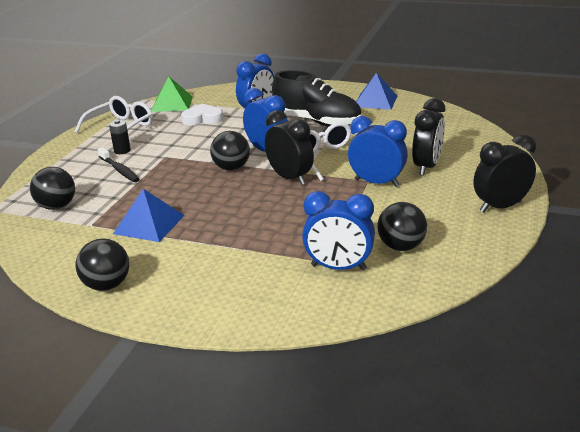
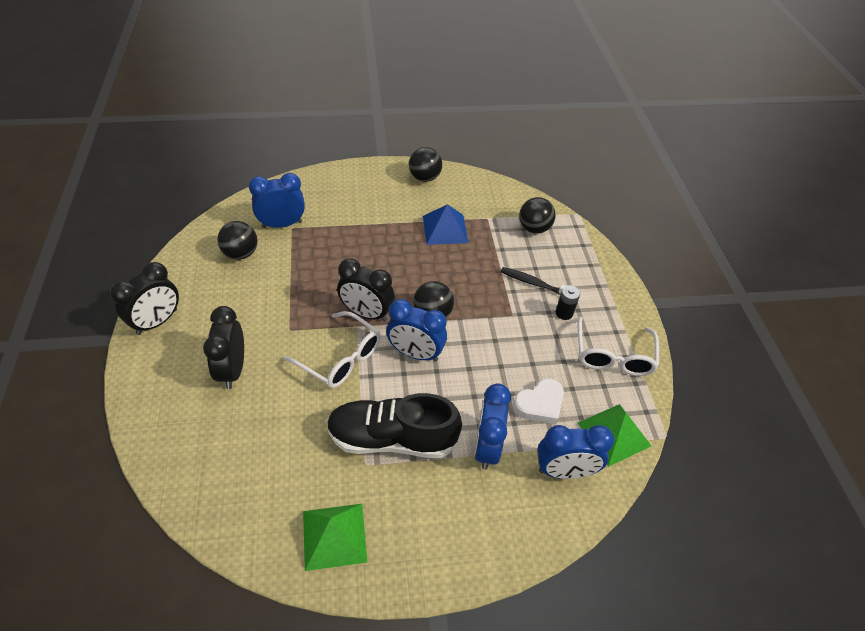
camera: 150 degrees right, 20 degrees up
(375, 101) = (334, 536): blue pyramid -> green pyramid
(376, 183) = (279, 328): blue clock -> blue clock (564, 471)

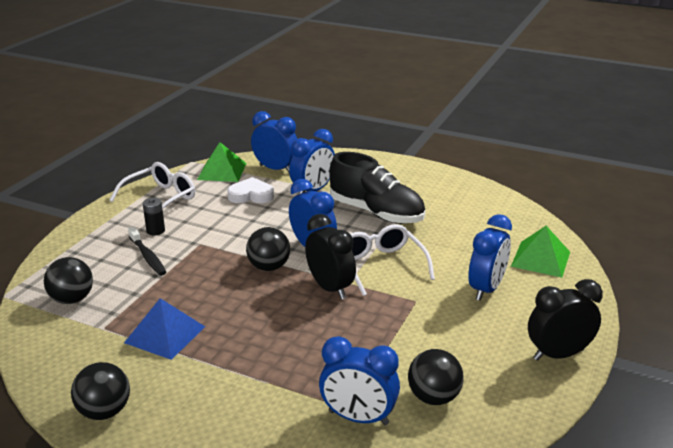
camera: 145 degrees left, 20 degrees down
(233, 370) = (486, 289): black clock -> blue clock
(334, 536) = (448, 189): green pyramid -> green pyramid (541, 259)

